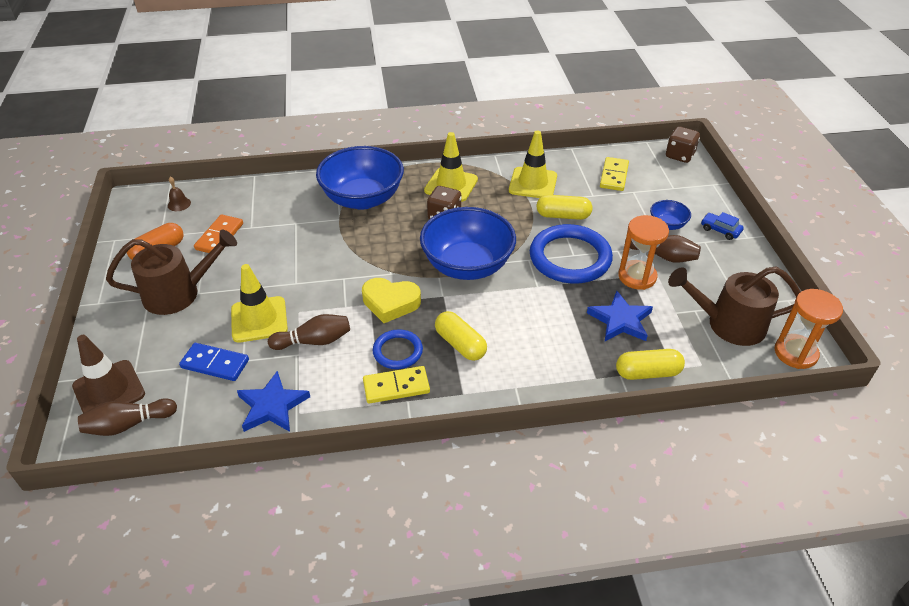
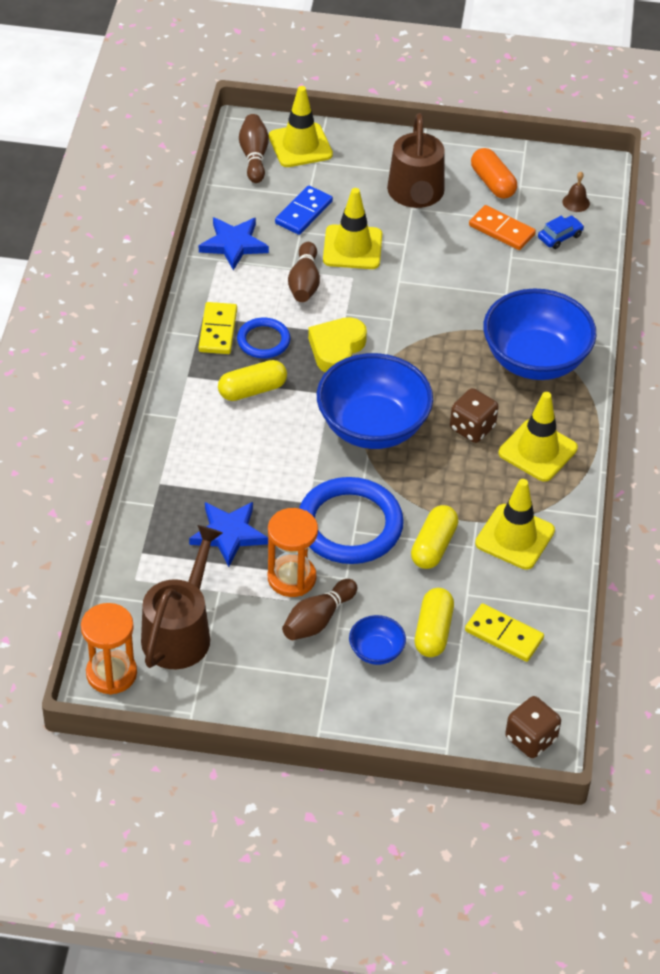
camera: 105 degrees right, 5 degrees up
(109, 390) = (300, 146): brown traffic cone -> yellow traffic cone
(647, 373) = (146, 528): yellow capsule -> yellow capsule (433, 631)
(720, 230) = (344, 706): blue car -> blue car (560, 237)

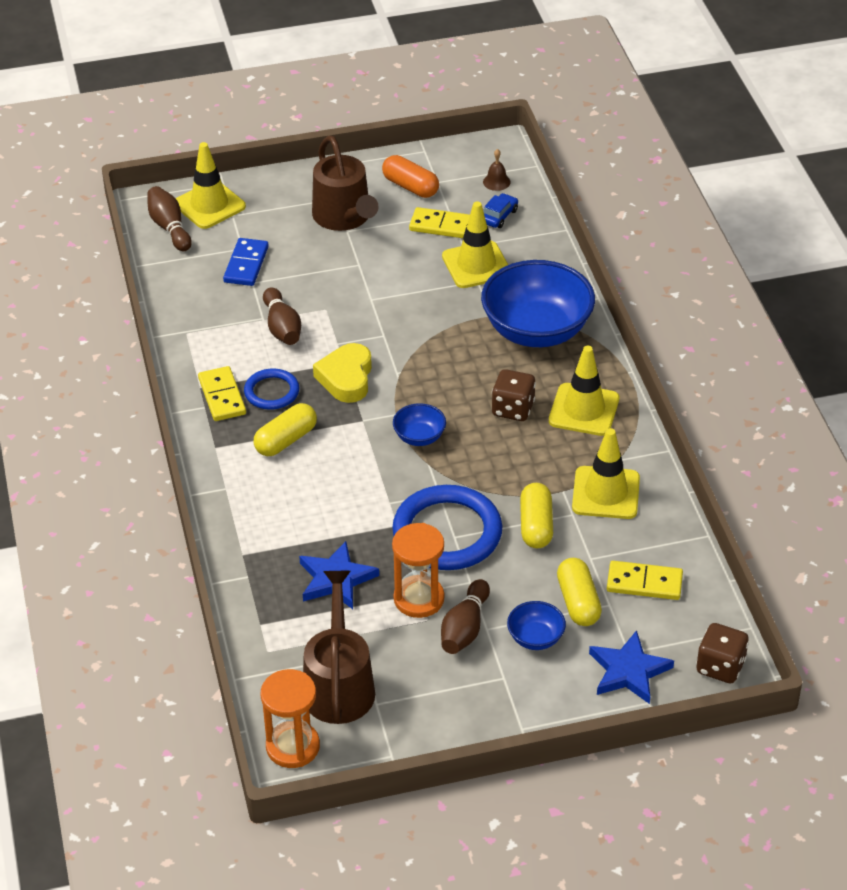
camera: 20 degrees left, 5 degrees down
(233, 244) = (194, 313): blue star -> blue star (628, 671)
(352, 247) = (310, 282): yellow traffic cone -> yellow traffic cone (476, 265)
(372, 426) = (419, 437): blue bowl -> blue bowl, size x0.45
(501, 230) = (442, 226): orange domino -> yellow domino

